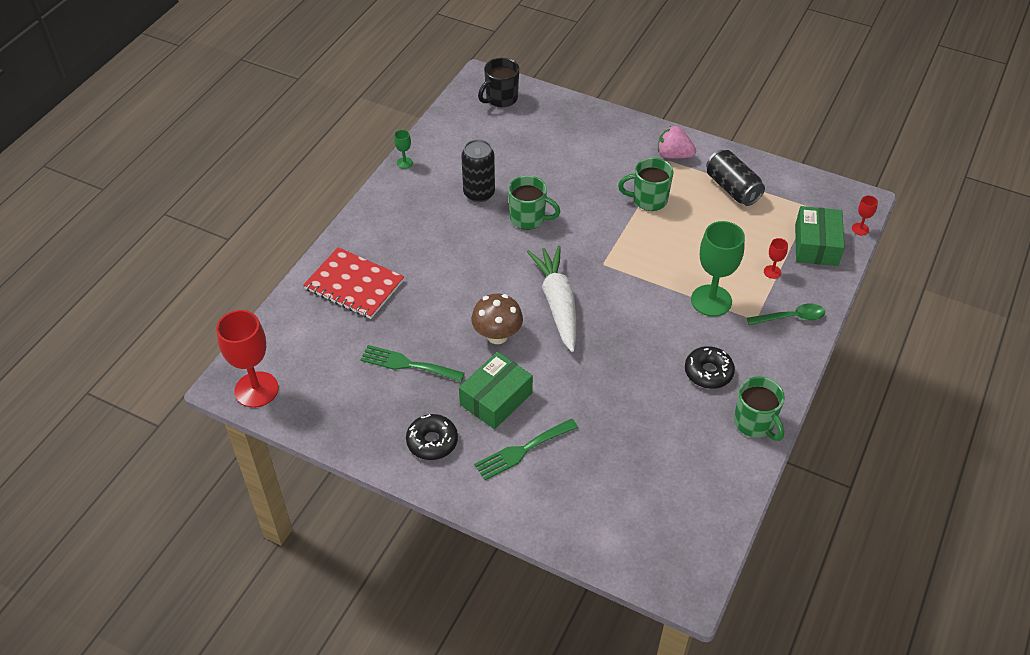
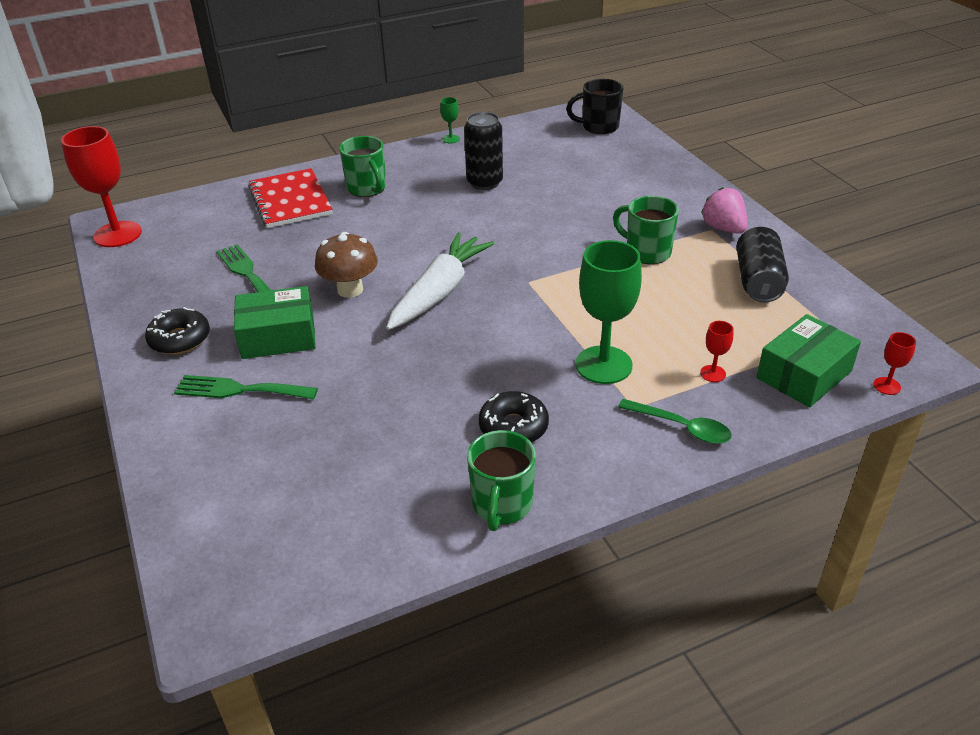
camera: 40 degrees right, 10 degrees down
(528, 218) = (504, 218): green mug -> green mug (367, 189)

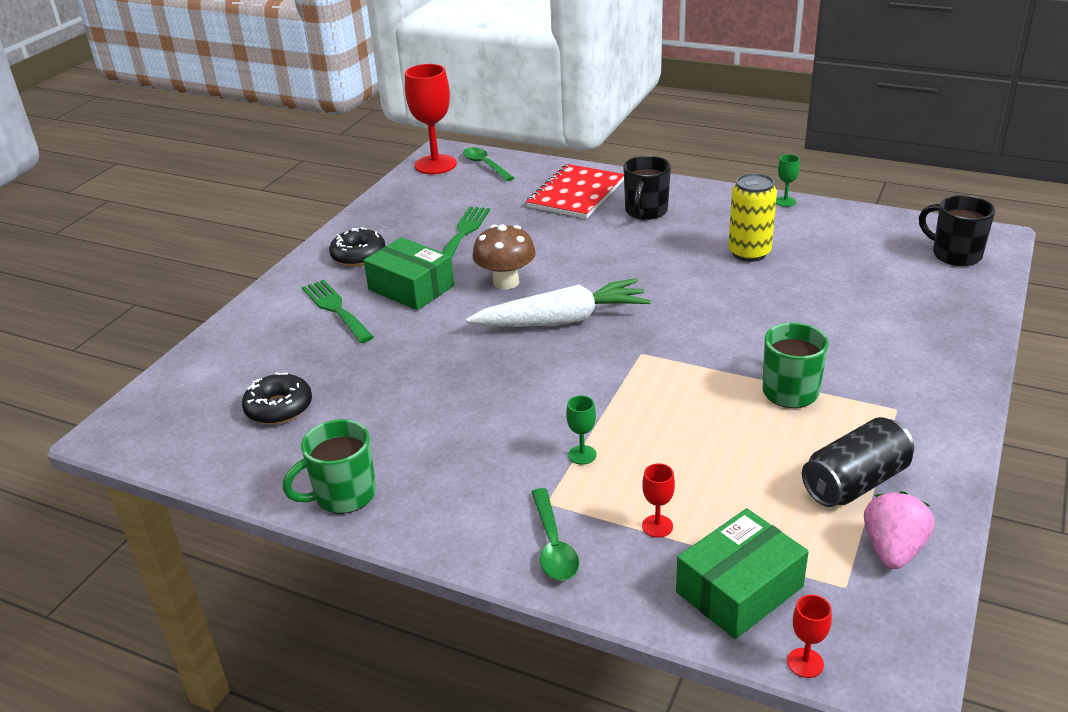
camera: 50 degrees right, 5 degrees down
(168, 214) = (485, 165): none -> green spoon
(367, 189) = (645, 211): green mug -> black mug
(484, 182) = (749, 253): black can -> yellow can
(513, 427) = (441, 450): black donut -> black donut (279, 408)
(603, 365) = (582, 455): green goblet -> green goblet, size x0.44
(723, 228) = (912, 415): pink strawberry -> pink strawberry (893, 549)
(804, 374) = (739, 589): green box -> green box turned 45 degrees counterclockwise

